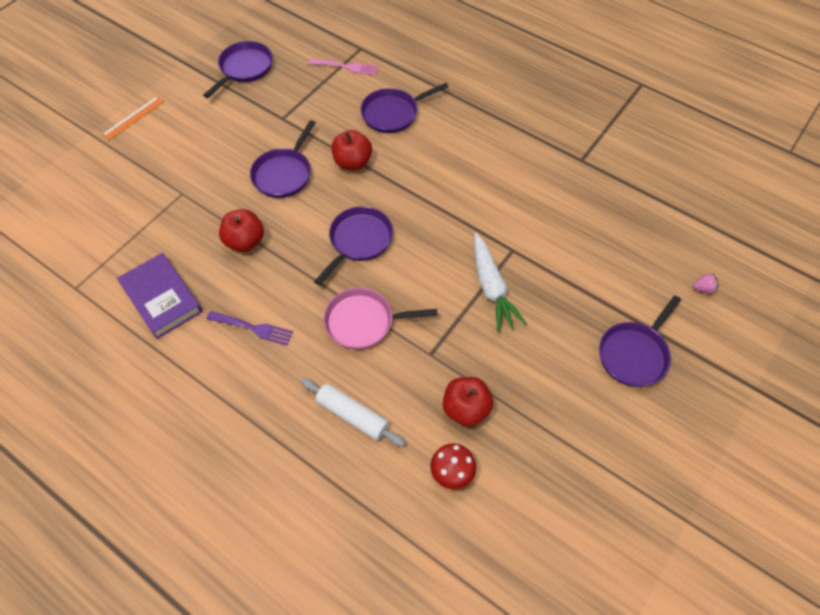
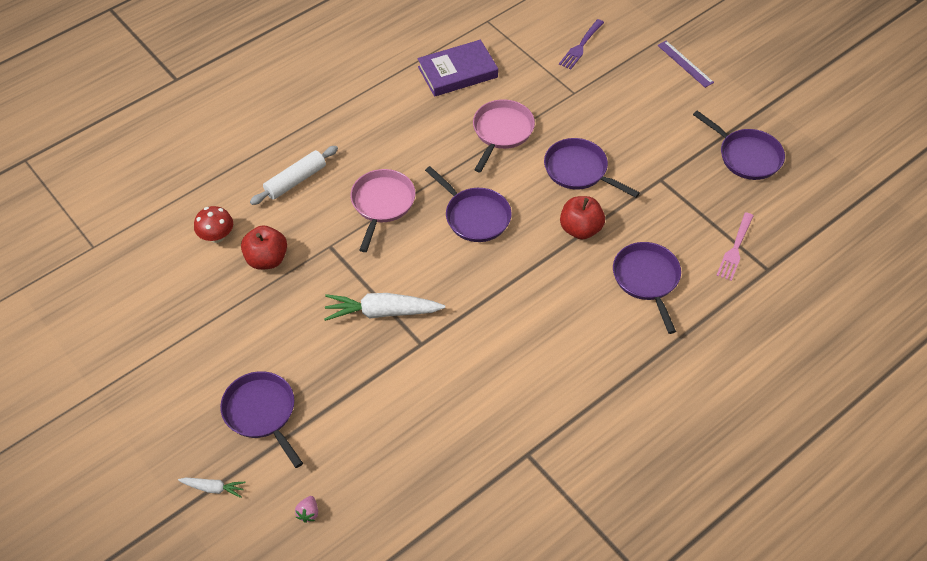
camera: 105 degrees right, 5 degrees down
(133, 118) = (685, 63): orange ruler -> purple ruler
(245, 241) = (501, 132): red apple -> pink pan
(252, 328) = (405, 127): purple fork -> purple fork (581, 46)
(722, 368) = (213, 488): none -> white carrot

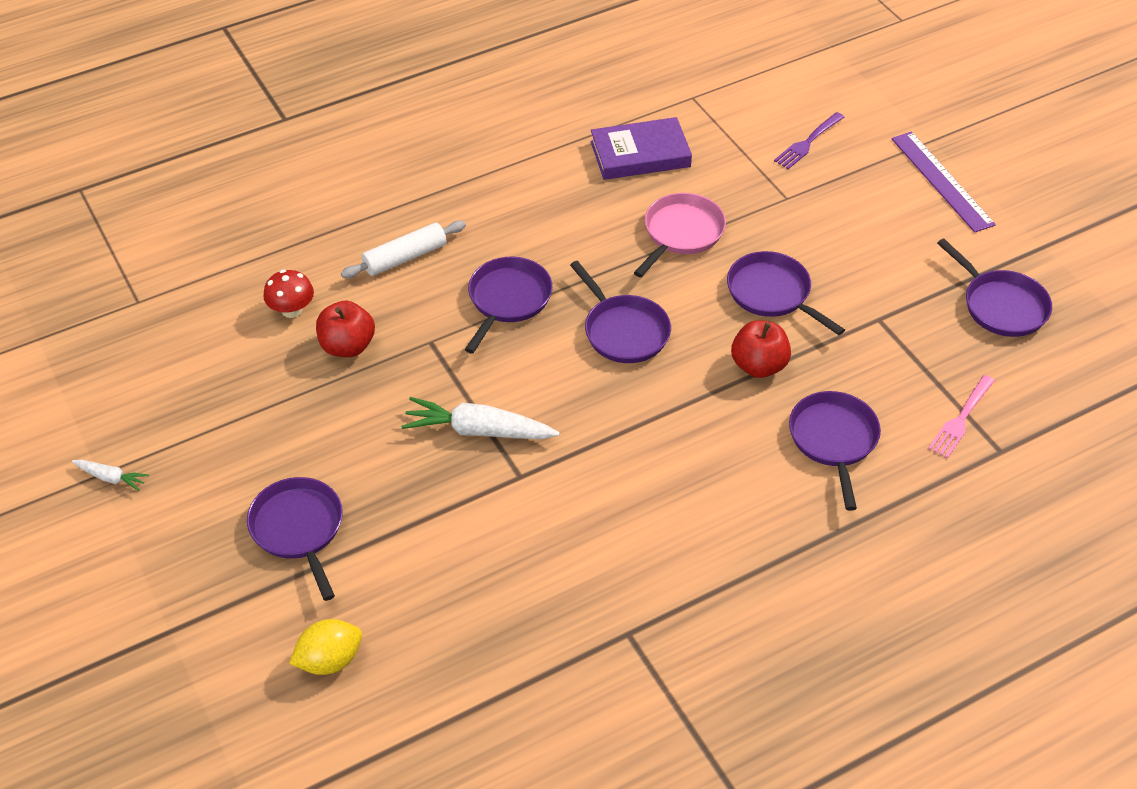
camera: 10 degrees right, 5 degrees down
(213, 488) = (218, 611): white carrot -> white carrot (111, 478)
(308, 513) = (329, 660): pink strawberry -> yellow lemon
(382, 204) = (508, 300): pink pan -> purple pan
(685, 63) = (942, 181): purple ruler -> purple ruler, size x1.57

